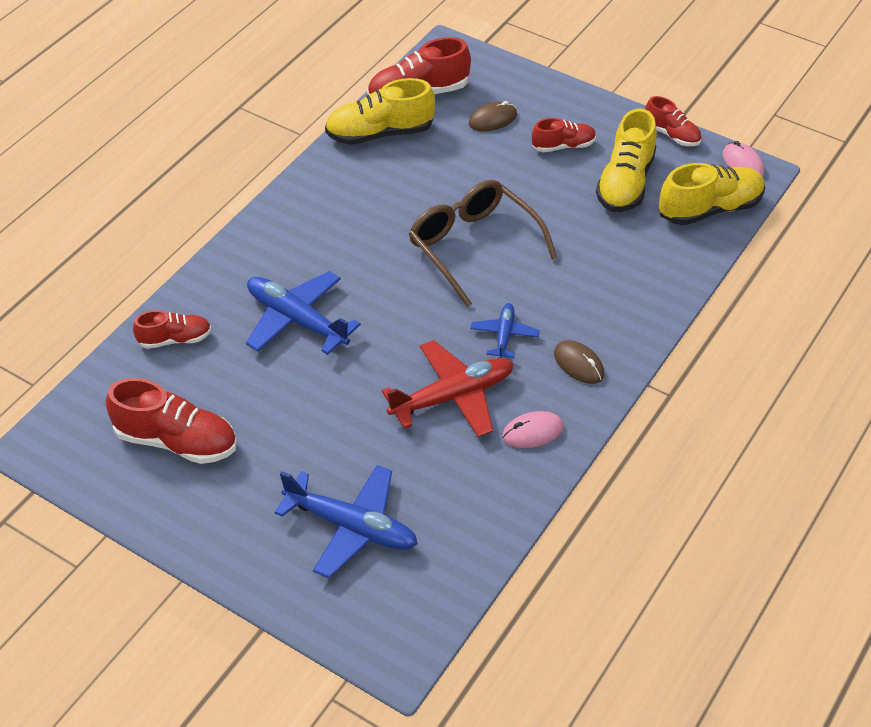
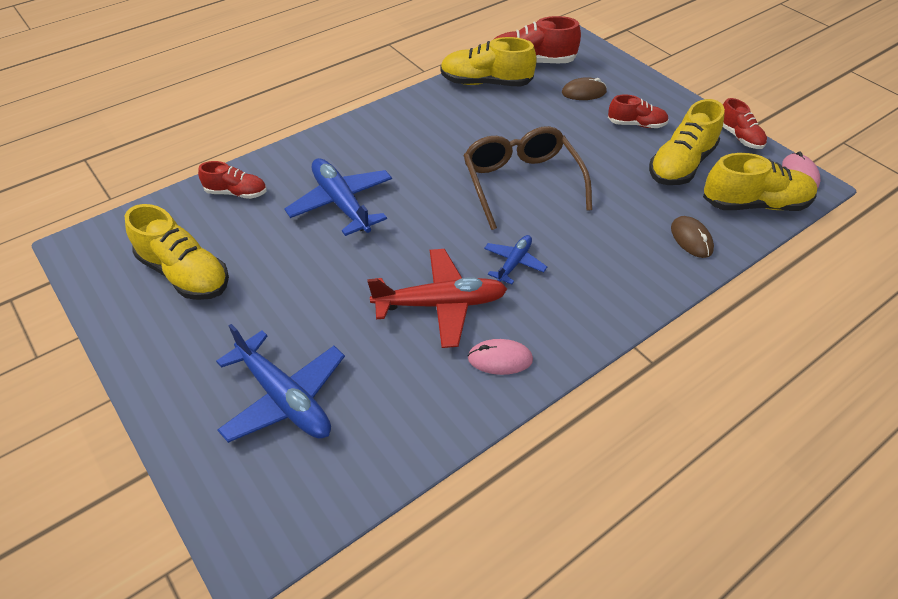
camera: 20 degrees right, 0 degrees up
(176, 441) = (185, 274): red shoe -> yellow shoe
(578, 364) = (573, 308): brown mouse -> brown mouse (691, 239)

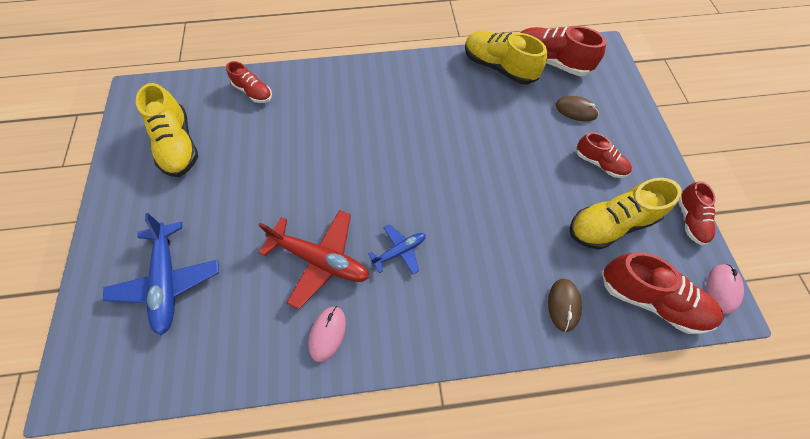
camera: 30 degrees right, 15 degrees up
(341, 203) = (314, 134): blue plane -> none
(500, 359) = (327, 333): pink mouse -> pink mouse turned 75 degrees clockwise
(521, 183) = (459, 177): brown glasses -> none
(754, 204) = (650, 299): yellow shoe -> red shoe

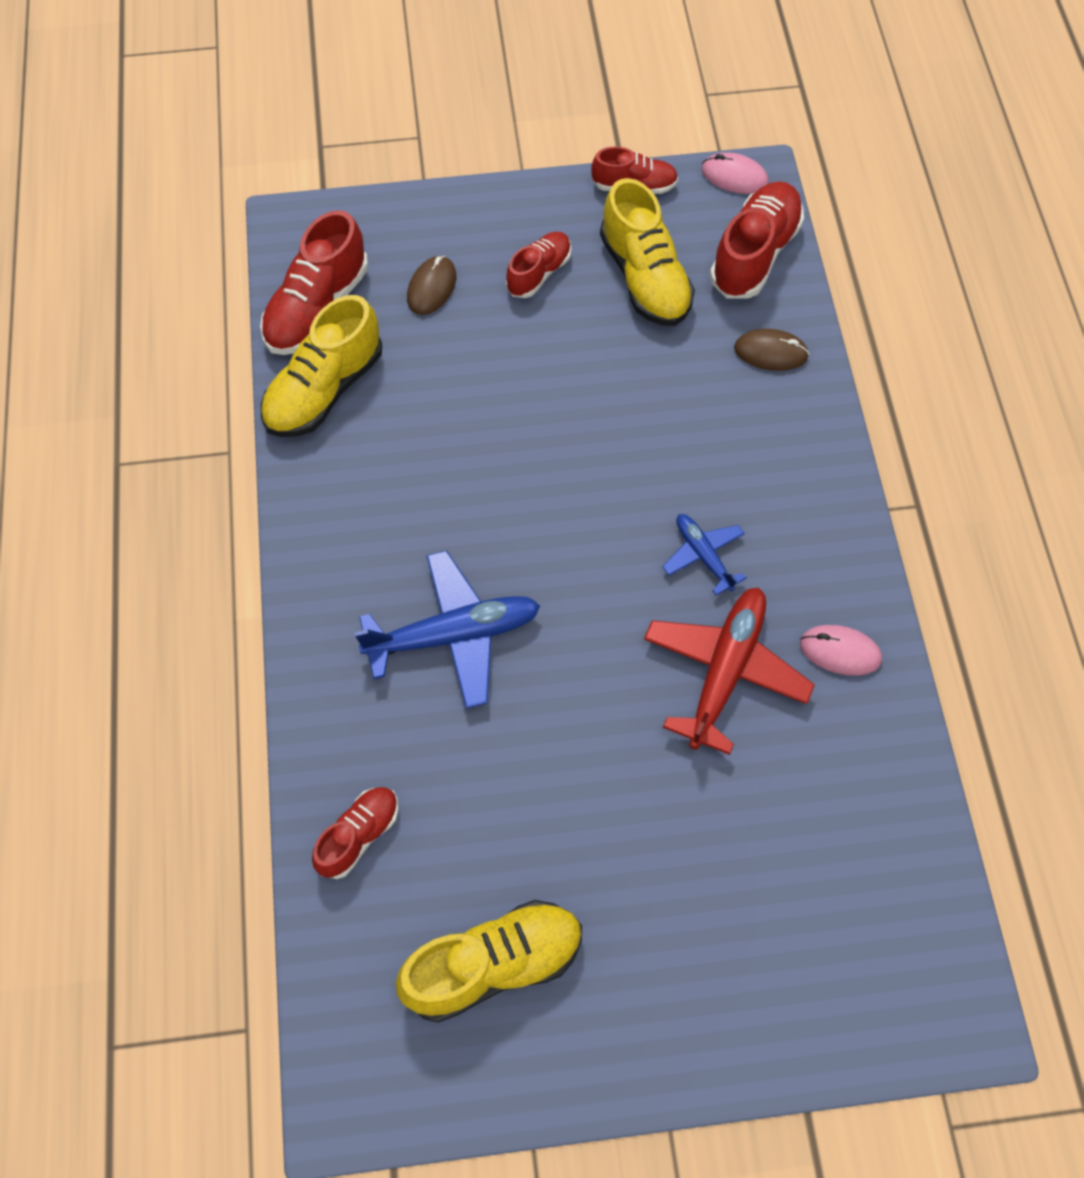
camera: 90 degrees left, 0 degrees up
(168, 281) = (779, 912): blue plane -> blue plane (454, 635)

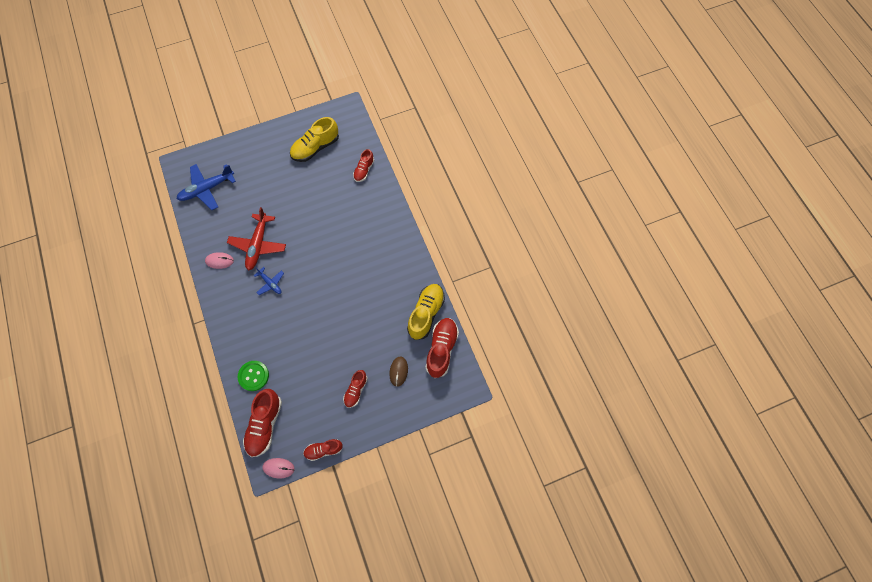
camera: 165 degrees right, 5 degrees up
(454, 635) = (351, 235): blue plane -> blue plane (207, 189)
(645, 278) = (310, 399): yellow shoe -> none
(770, 352) = (253, 376): brown mouse -> green button

